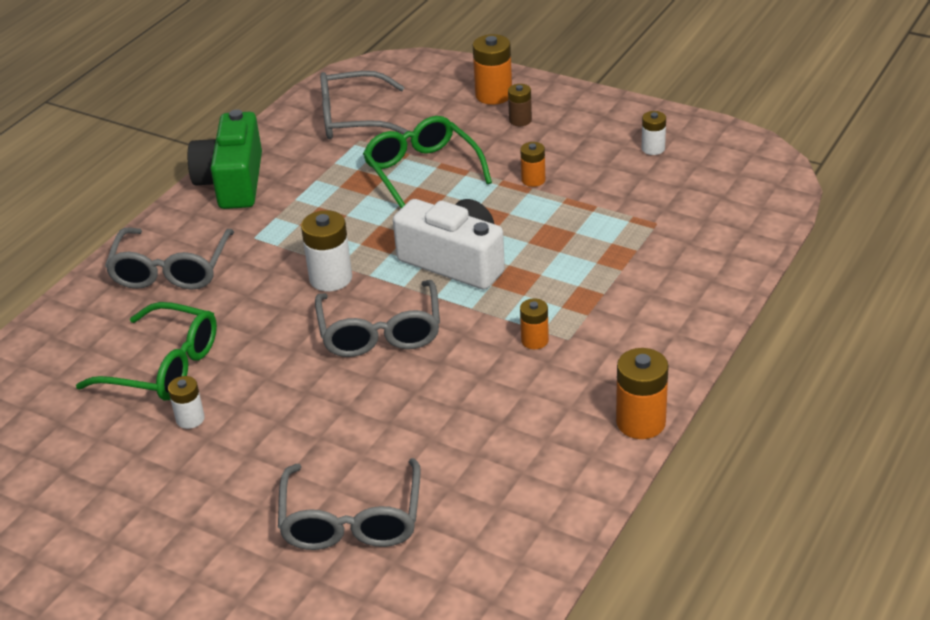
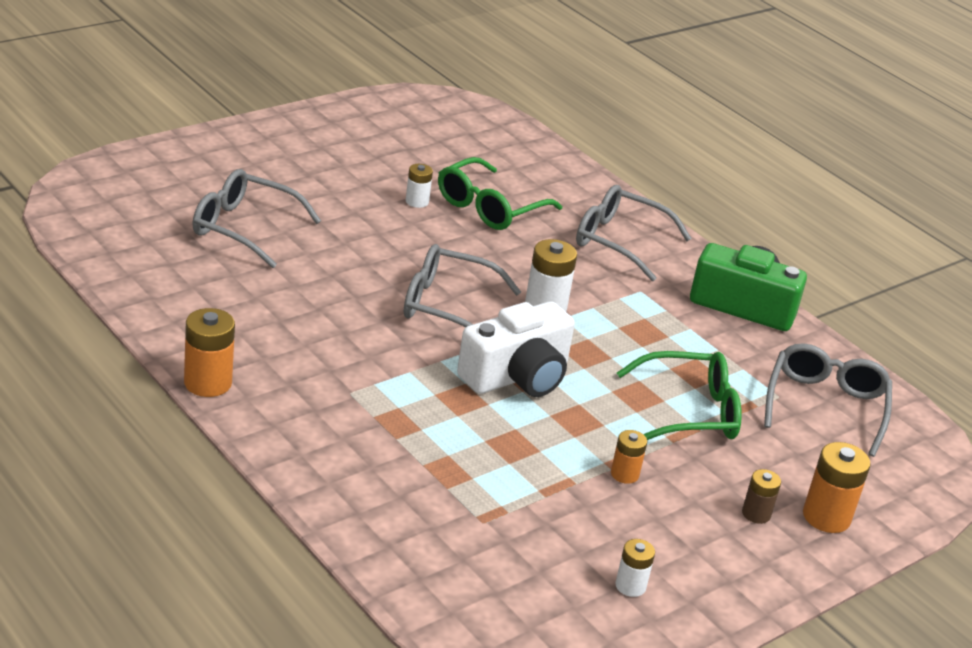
camera: 105 degrees right, 5 degrees down
(534, 340) = (364, 374): orange battery -> none

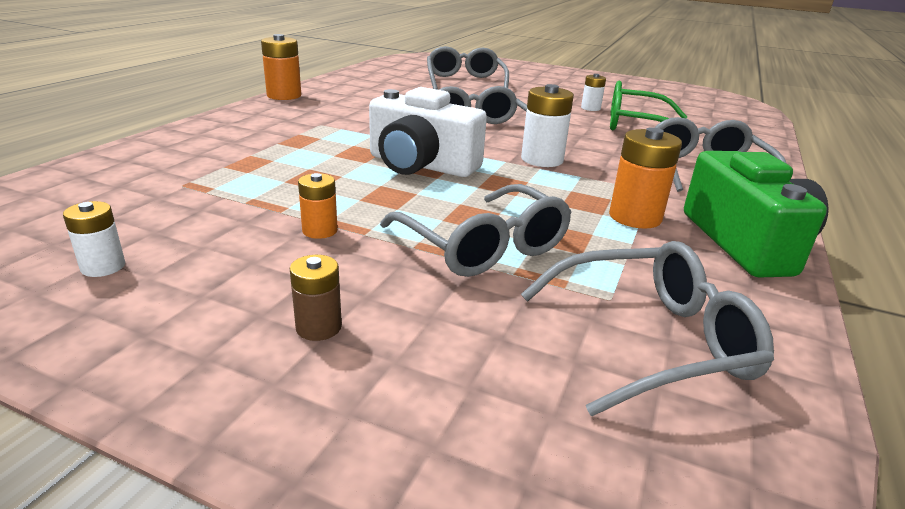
camera: 65 degrees right, 5 degrees down
(689, 412) = (483, 246): green glasses -> grey glasses
(826, 517) = (368, 396): orange battery -> orange battery (635, 217)

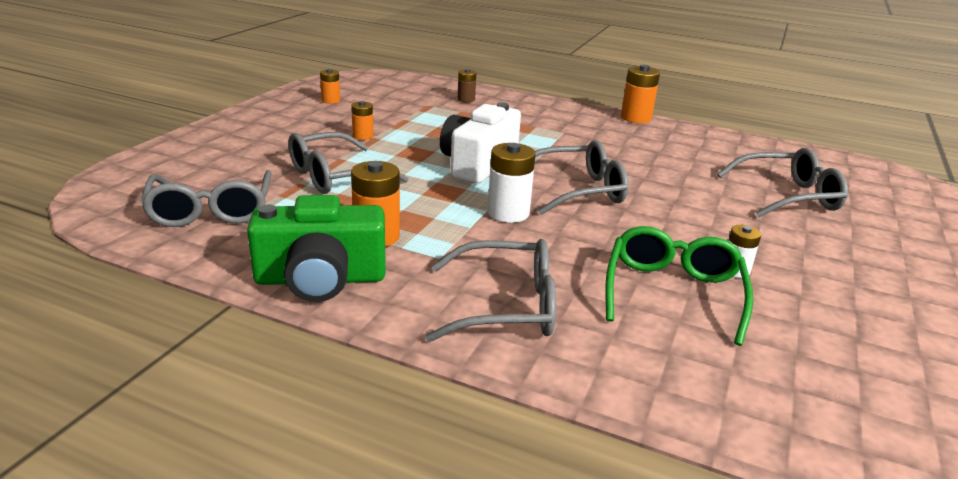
camera: 90 degrees right, 0 degrees up
(103, 267) = (331, 100): white battery -> orange battery
(318, 327) = (263, 138): brown battery -> brown battery (466, 99)

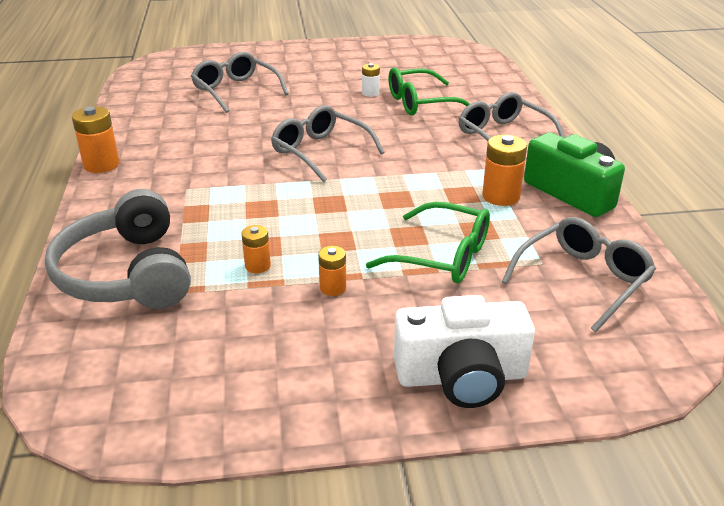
camera: 120 degrees left, 5 degrees up
(331, 100) = (238, 375): orange battery -> orange battery (257, 266)
(335, 176) = (442, 256): grey glasses -> green glasses
(466, 99) = (127, 274): brown battery -> grey headphones
(478, 164) = (322, 203): white camera -> white camera (461, 377)
(508, 213) = (396, 165): white battery -> none

